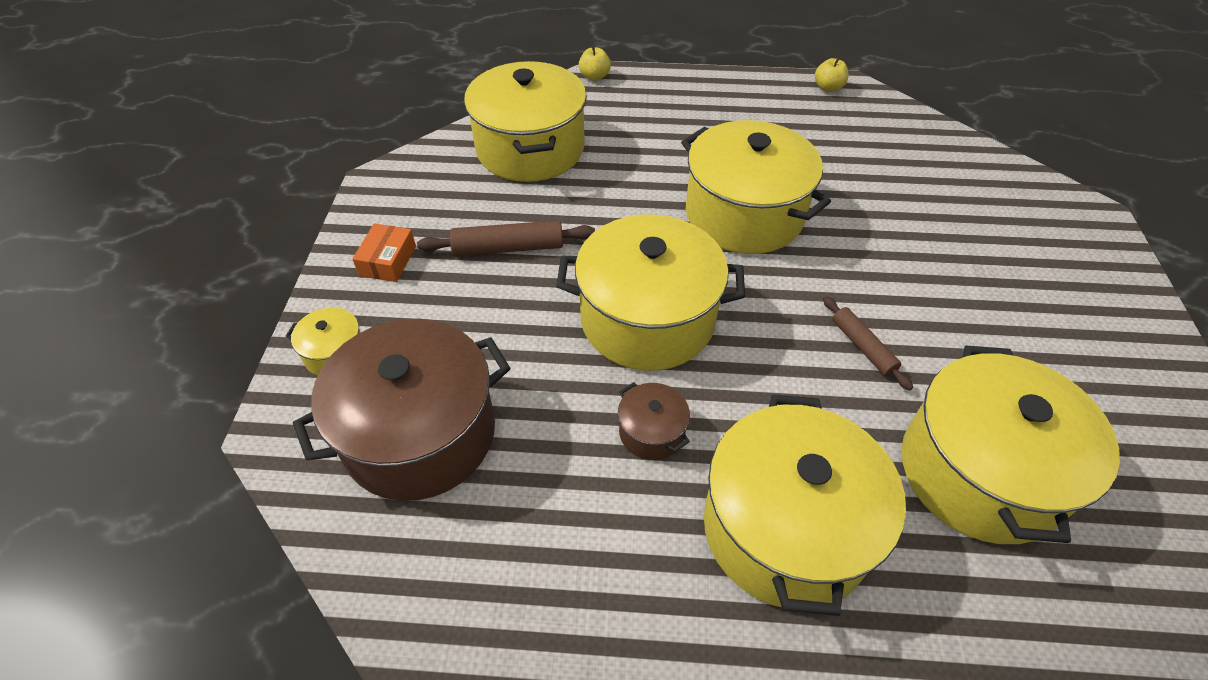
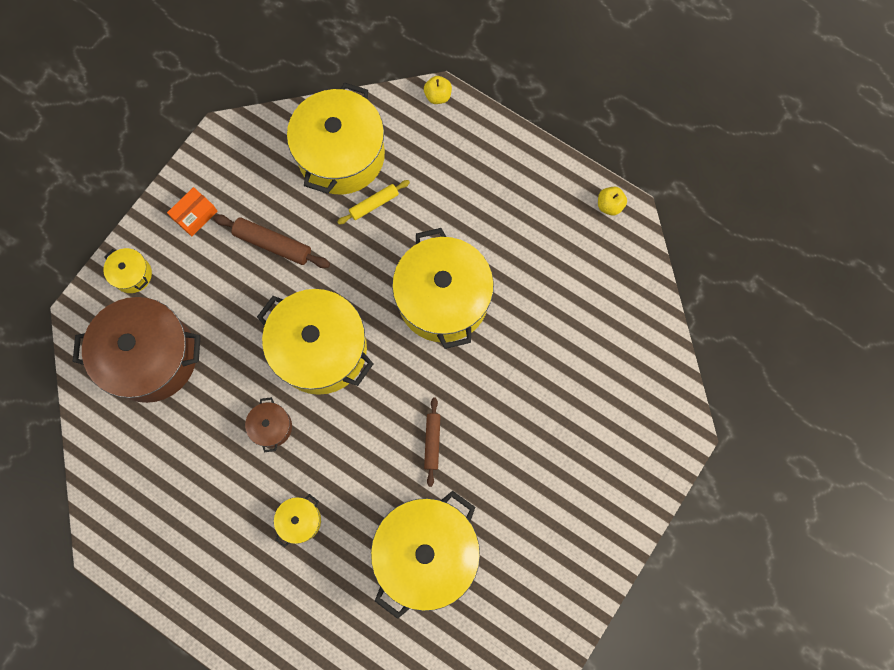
camera: 30 degrees right, 25 degrees up
(599, 171) = (374, 204): none -> yellow rolling pin
(785, 528) = (300, 520): yellow pot -> yellow pot, size x0.44

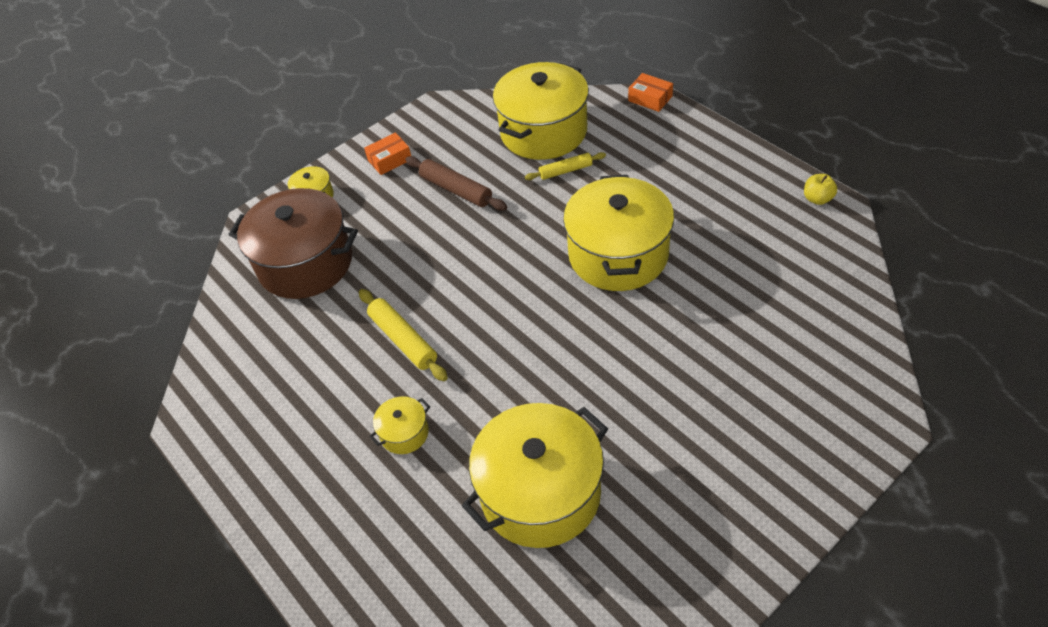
camera: 20 degrees right, 25 degrees down
(271, 427) = (403, 340): brown pot -> yellow rolling pin
(321, 349) = (477, 280): yellow pot -> none
(432, 442) = (575, 381): brown rolling pin -> none
(438, 96) = (650, 99): yellow apple -> orange box

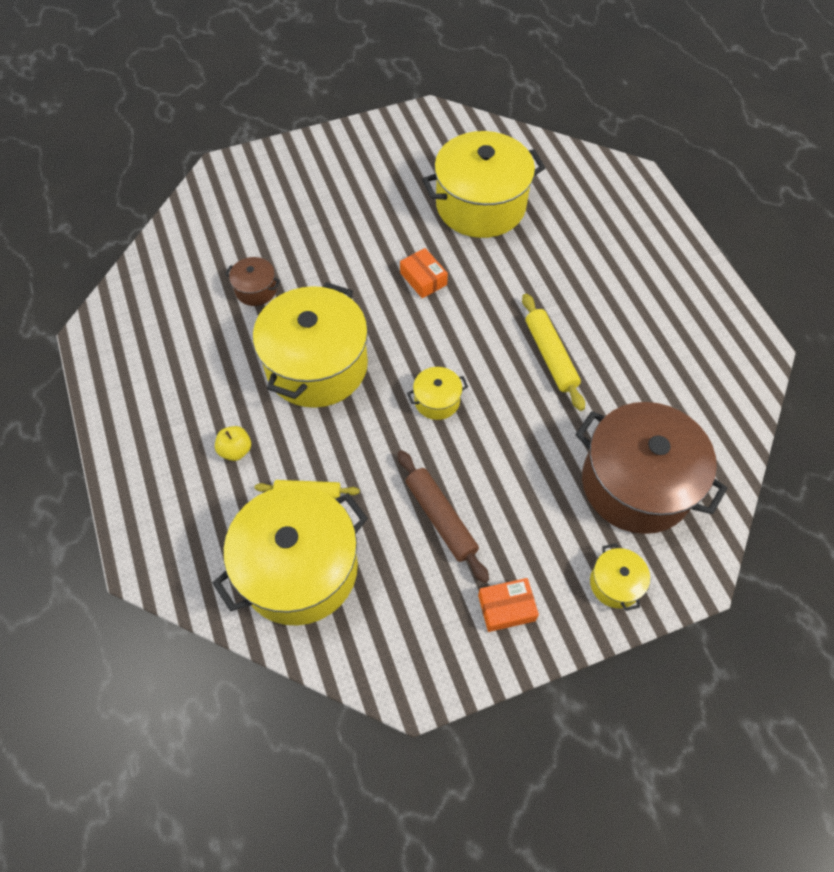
camera: 165 degrees left, 10 degrees up
(404, 433) = (569, 277): yellow pot -> yellow pot (437, 401)
(650, 99) = (144, 566): orange box -> orange box (423, 279)
(725, 298) = (256, 290): none -> brown pot
(817, 199) = (99, 350): yellow apple -> yellow apple (236, 450)

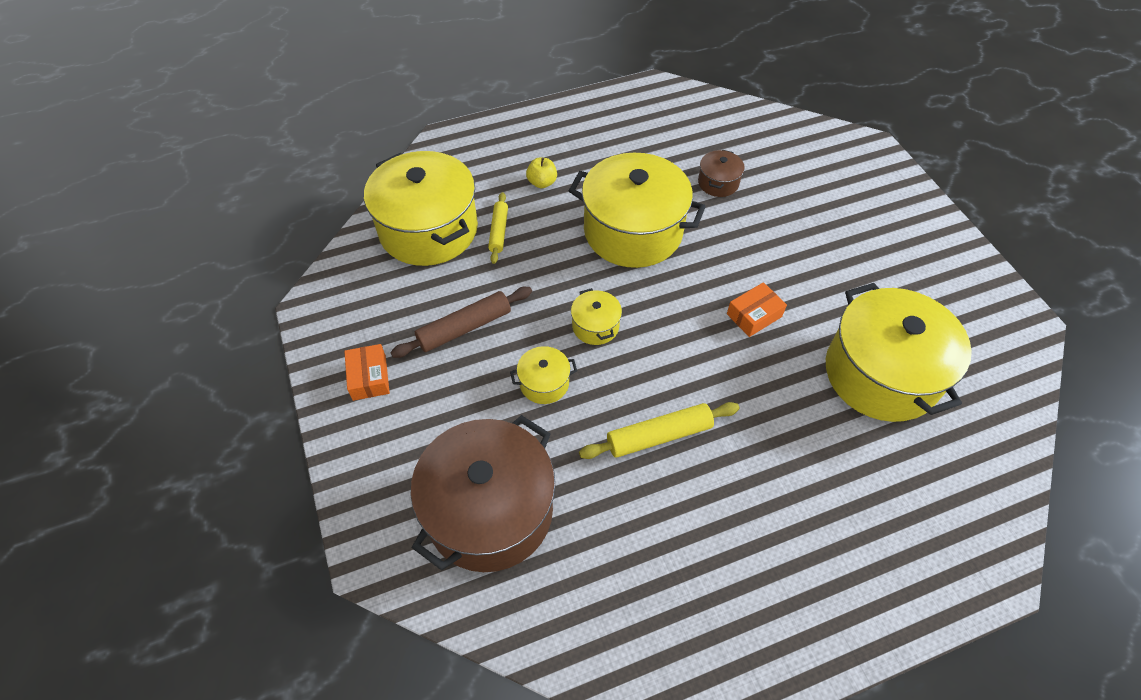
camera: 90 degrees right, 5 degrees down
(615, 583) = (378, 475): yellow pot -> yellow pot (544, 383)

